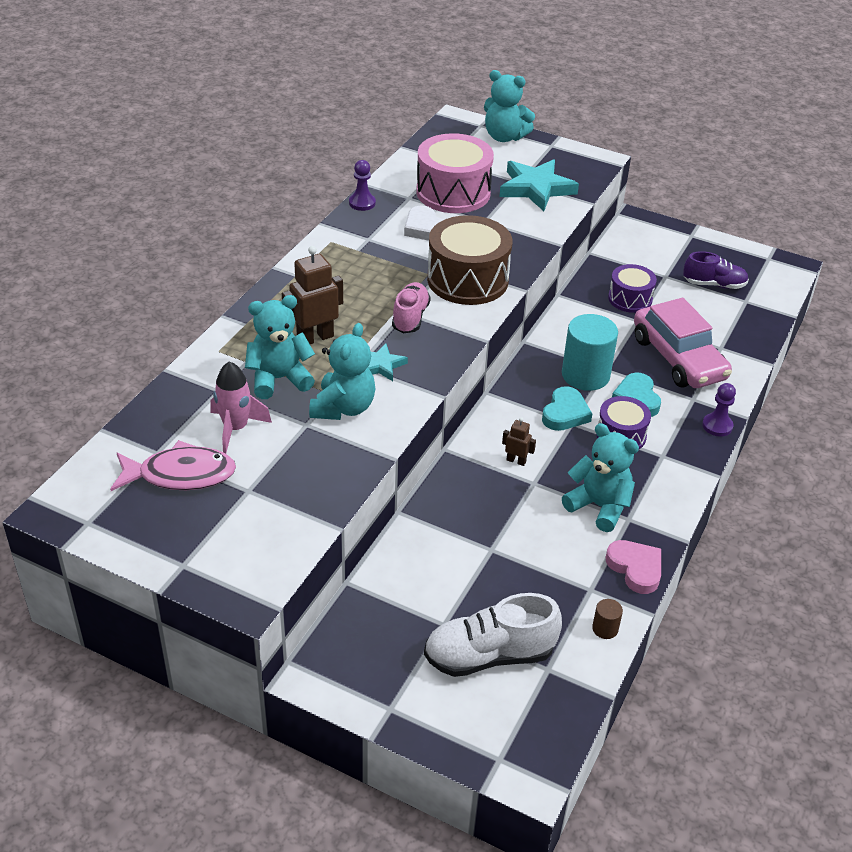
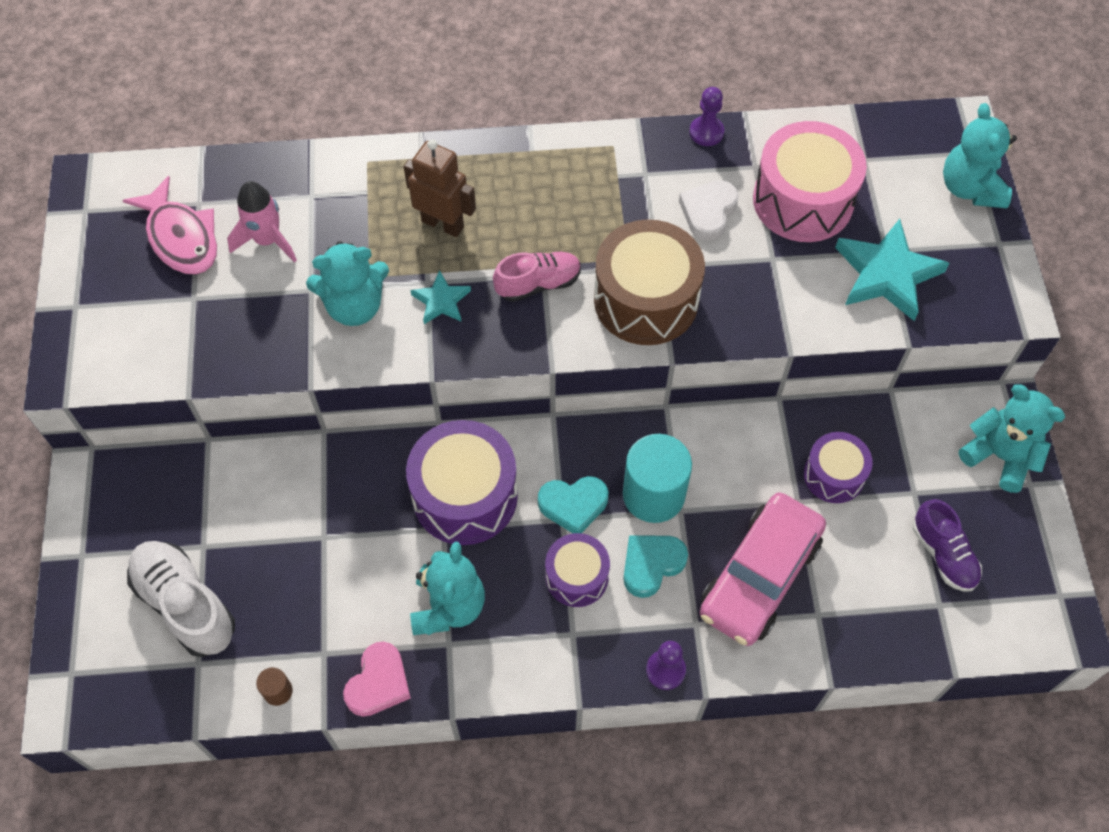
camera: 60 degrees right, 20 degrees up
(279, 379) = (360, 231): turquoise teddy bear -> turquoise teddy bear (1000, 456)
(516, 461) = (465, 495): brown robot -> purple drum

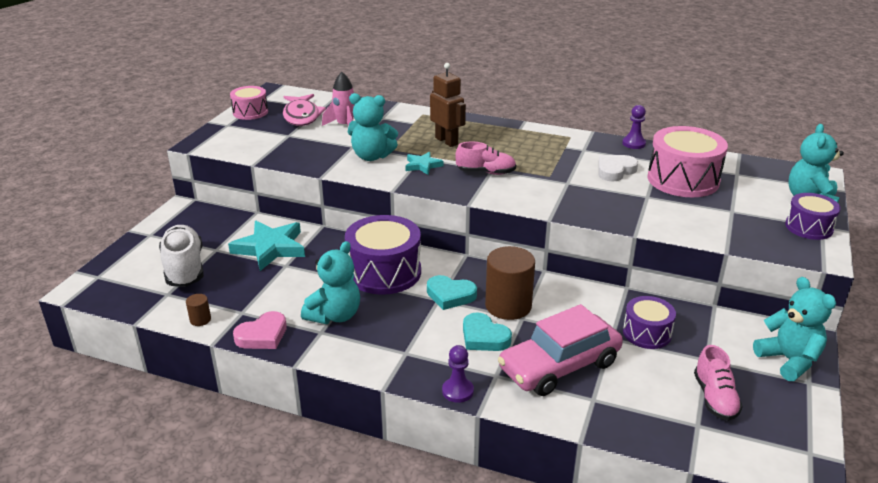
camera: 25 degrees right, 30 degrees down
(89, 256) = (250, 112): none -> pink drum
(577, 576) = (428, 327): purple drum -> purple drum (809, 227)
(646, 300) = (550, 193): brown drum -> none
(651, 565) = (484, 337): turquoise heart -> turquoise heart turned 120 degrees counterclockwise
(653, 494) = (508, 306): turquoise cylinder -> brown cylinder
(886, 274) = (726, 220): turquoise star -> turquoise star (270, 248)
(943, 554) = (715, 398): purple shoe -> pink shoe

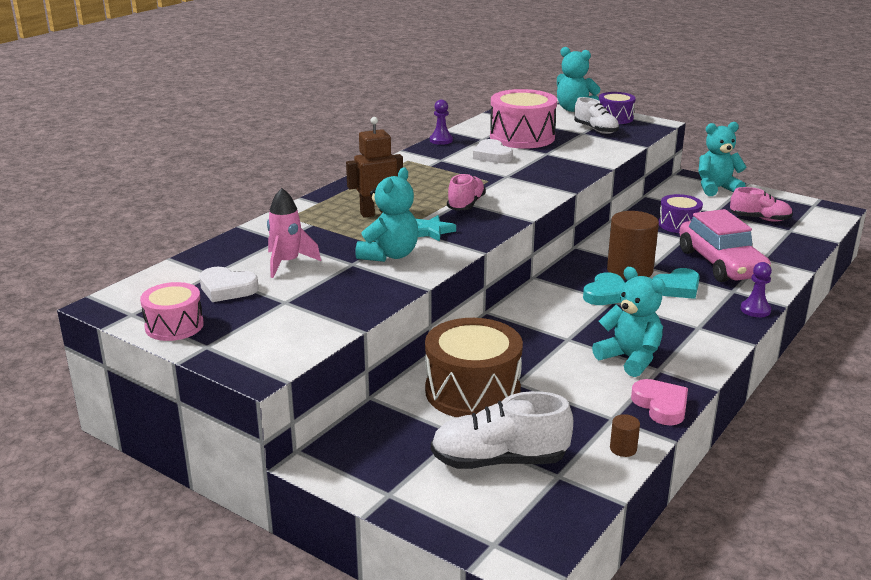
camera: 75 degrees left, 5 degrees down
(270, 248) = (472, 391): turquoise star -> brown drum
(301, 116) = (227, 289): pink fish -> white heart
(384, 272) = (553, 323): purple drum -> none
(751, 218) = (595, 130): none -> white shoe

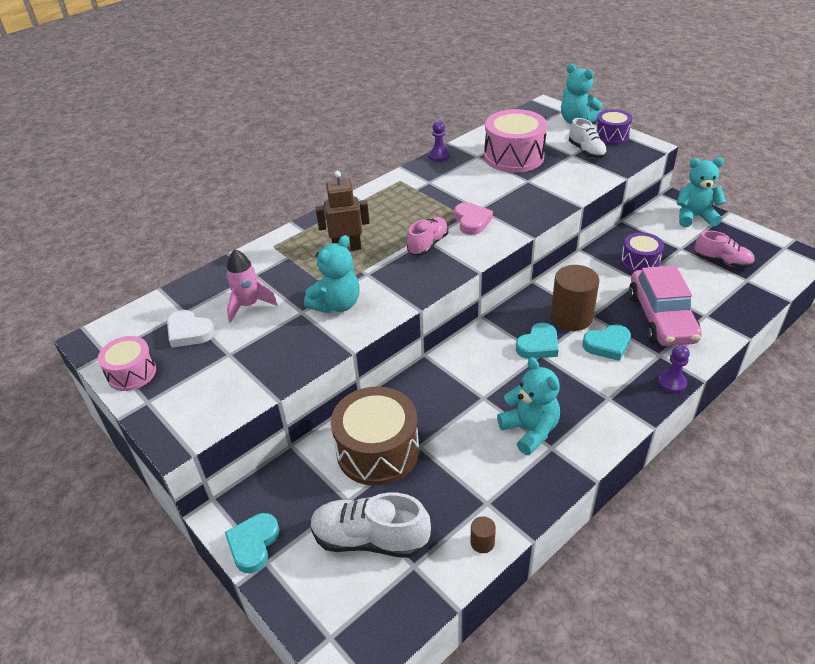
camera: 15 degrees right, 15 degrees up
(366, 481) = (253, 544): none -> turquoise heart
(431, 231) = (384, 277): turquoise star -> none
(492, 155) = (477, 180): white heart -> none
(661, 405) = (536, 494): pink heart -> pink heart (472, 221)

